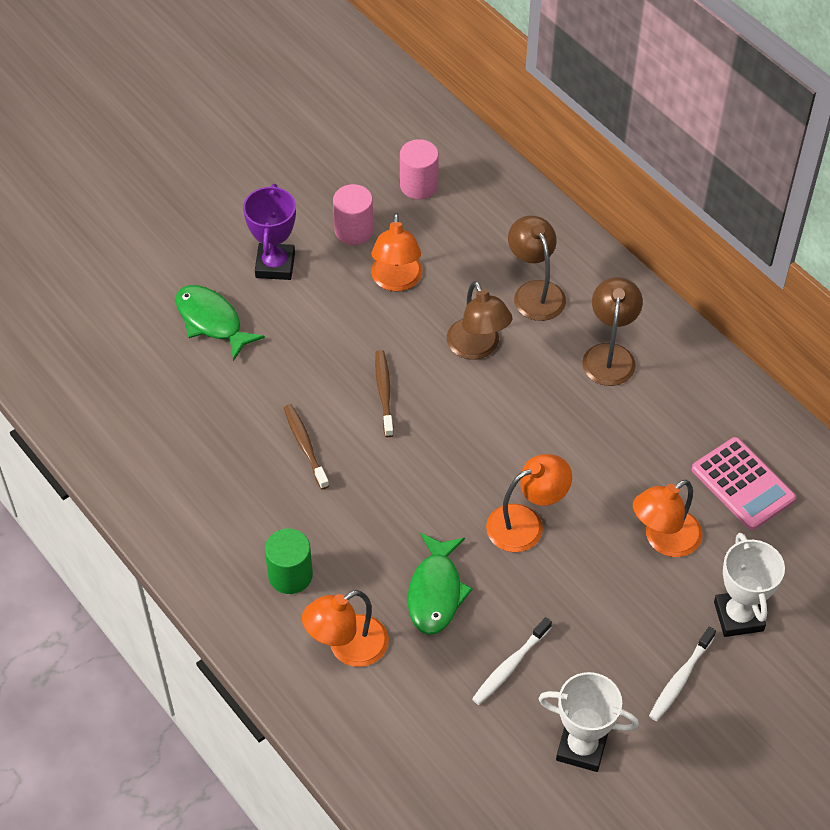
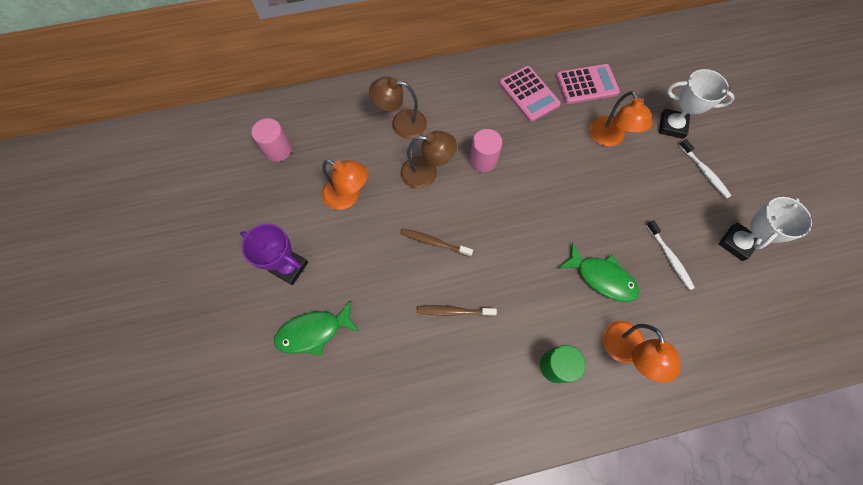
camera: 65 degrees left, 15 degrees up
(354, 230) = (290, 204): pink cylinder -> pink cylinder (483, 160)
(526, 523) = (570, 204): orange lamp -> none
(609, 355) = (468, 106): brown lamp -> none
(677, 418) = (528, 94): none -> pink calculator

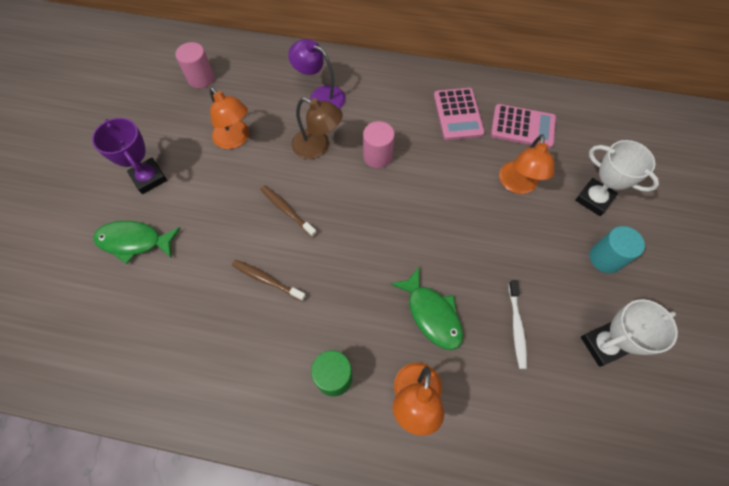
camera: 25 degrees right, 5 degrees down
(401, 123) = (320, 96): brown lamp -> purple lamp
(704, 172) = (605, 258): white toothbrush -> turquoise cylinder

